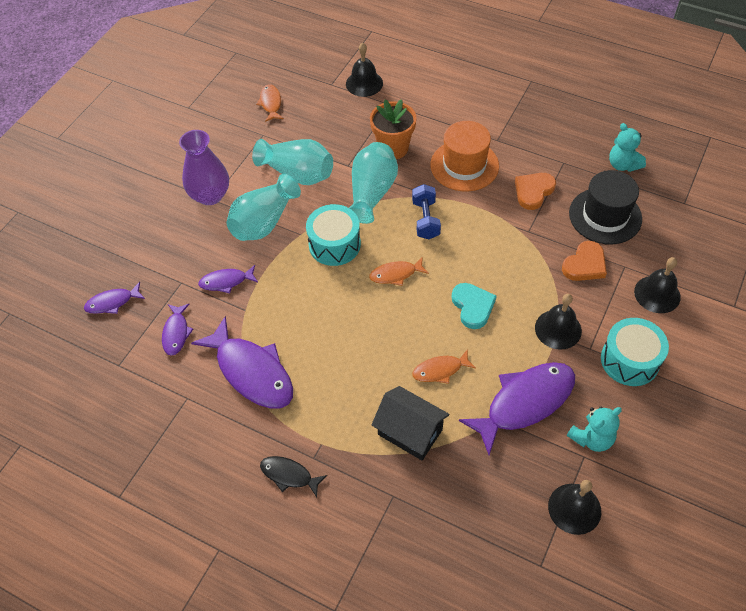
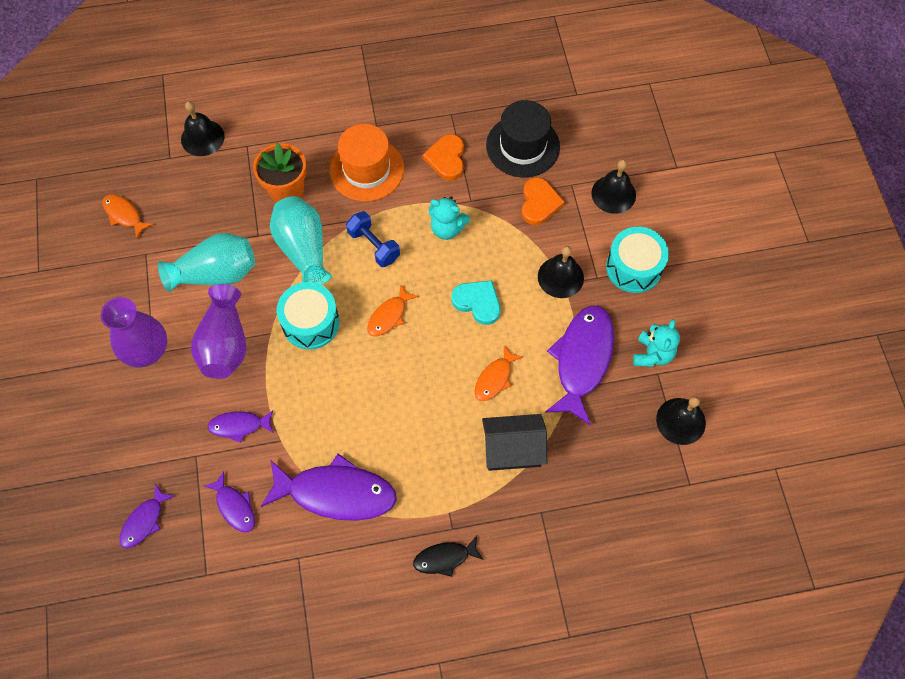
camera: 40 degrees left, 10 degrees up
(226, 282) = (239, 426): purple fish -> purple fish turned 45 degrees clockwise
(264, 222) = (225, 344): turquoise vase -> purple vase
(623, 164) = (502, 86): turquoise teddy bear -> turquoise teddy bear (447, 228)

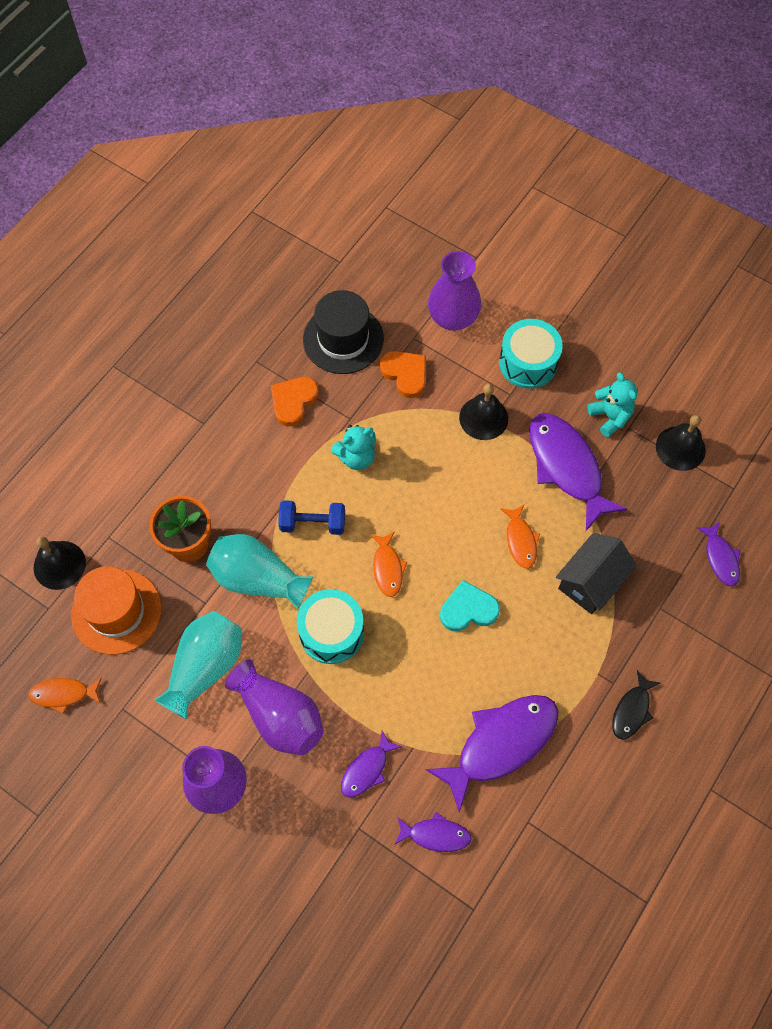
camera: 45 degrees left, 0 degrees up
(144, 521) = (377, 921): purple fish -> purple fish (720, 558)
(366, 169) = (237, 467): orange hat -> orange hat (116, 611)
(446, 159) = (293, 401): orange heart -> orange heart turned 75 degrees clockwise
(477, 302) = (444, 494): turquoise heart -> turquoise heart (468, 609)
(613, 194) = (453, 318): black bell -> purple vase

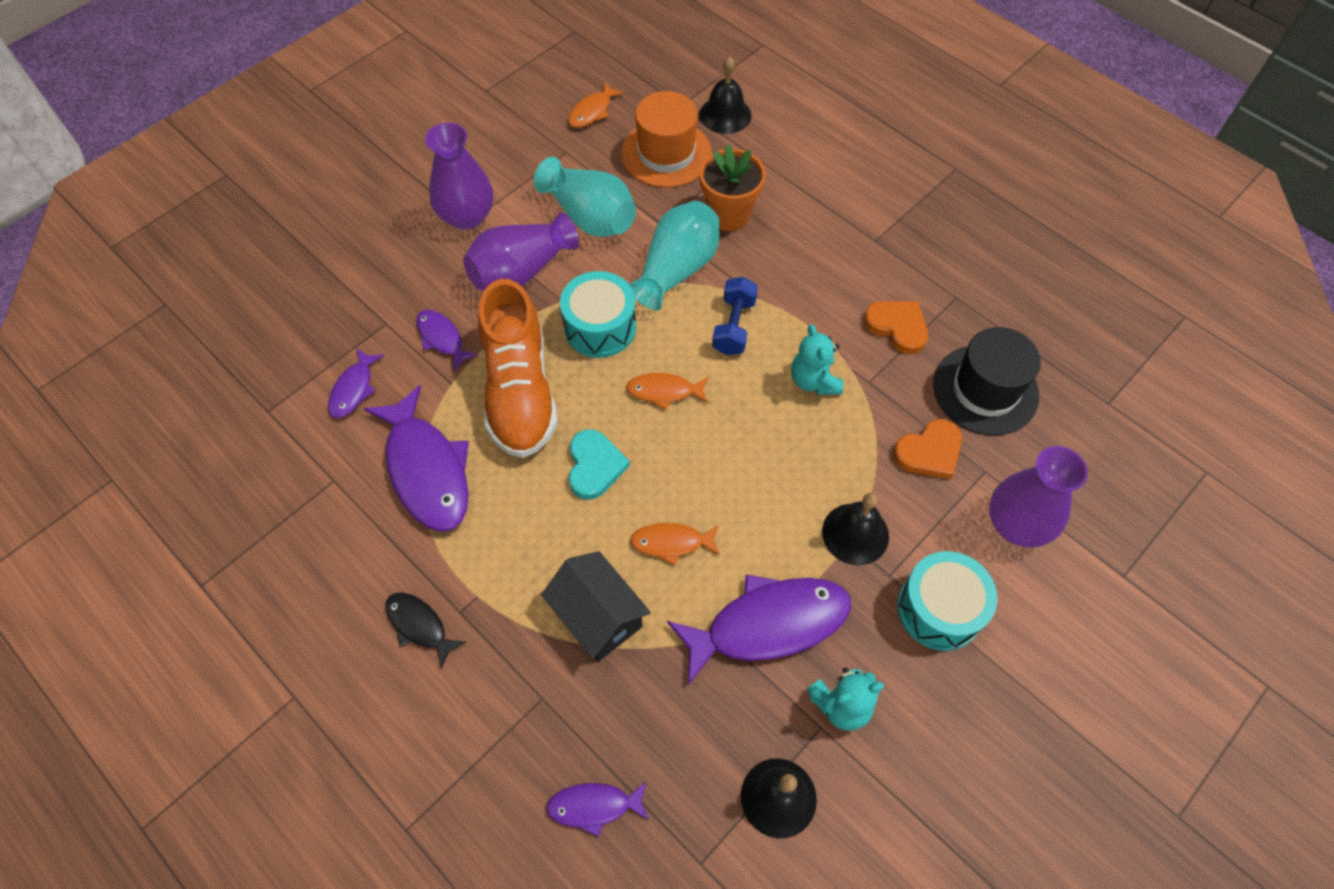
camera: 100 degrees right, 5 degrees down
(63, 694) = (592, 111): orange fish -> orange fish turned 150 degrees counterclockwise
(409, 686) = (519, 390): none -> orange shoe

